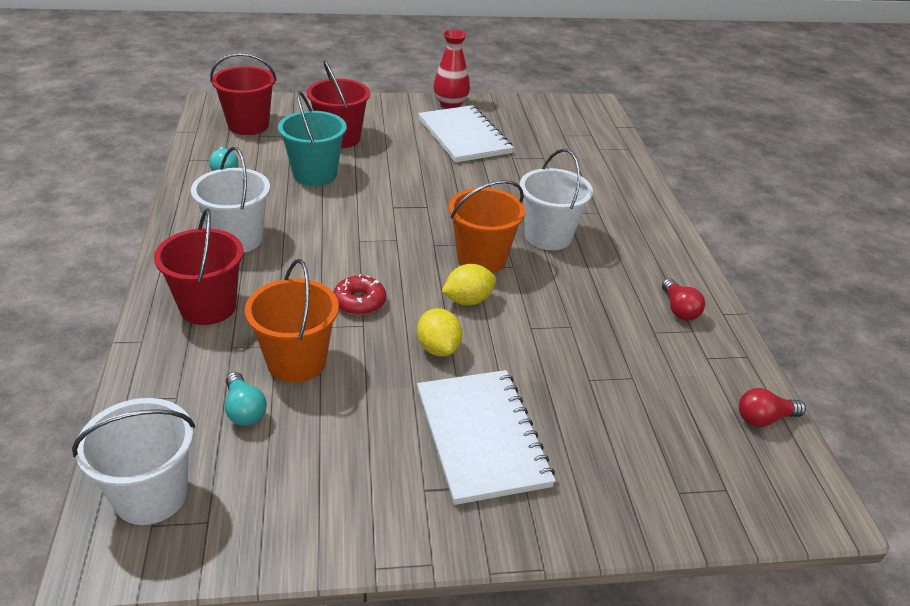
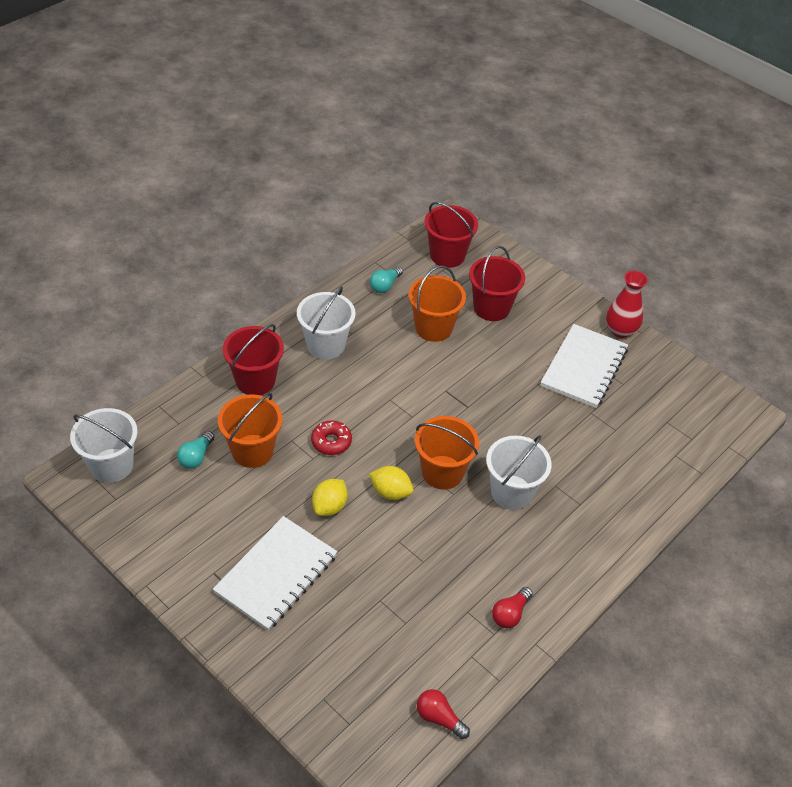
camera: 50 degrees right, 10 degrees up
(315, 174) = (433, 328): turquoise bucket -> orange bucket

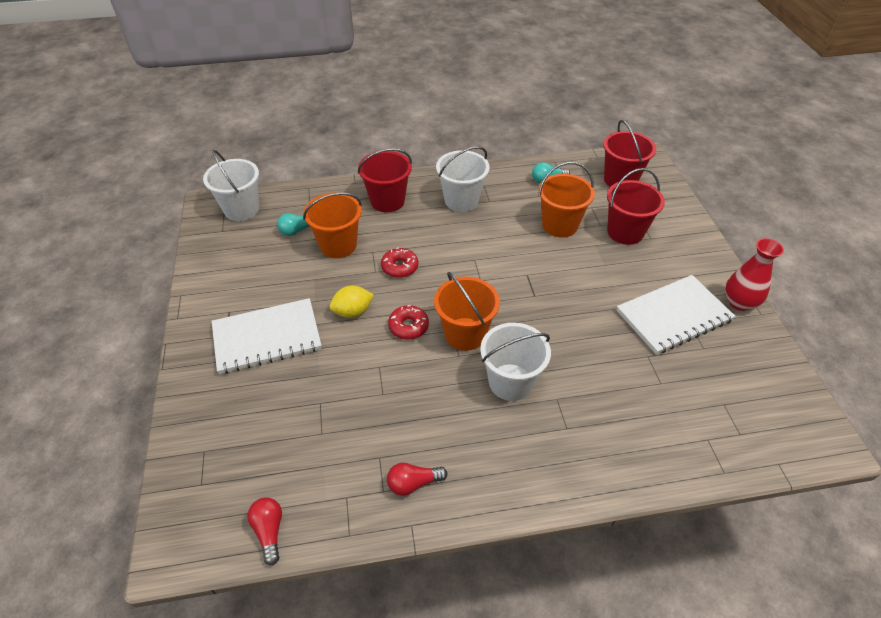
camera: 40 degrees right, 0 degrees up
(390, 492) = (408, 326): yellow lemon -> red donut

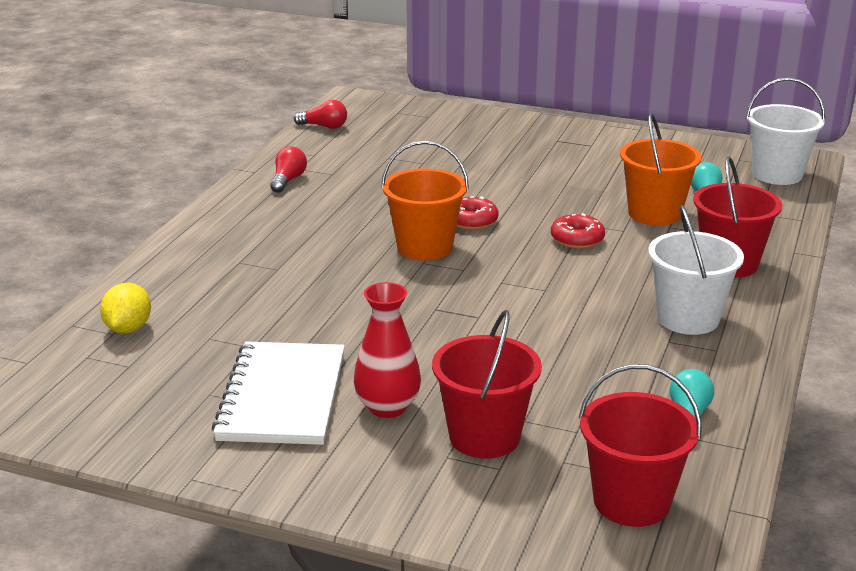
camera: 120 degrees right, 20 degrees down
(267, 338) = (533, 155): white notebook -> none
(352, 312) = (527, 198): yellow lemon -> yellow lemon (128, 328)
(510, 382) = (330, 251): white bucket -> none
(559, 225) = (557, 381): orange bucket -> none
(739, 302) = (233, 469): red vase -> red vase (387, 407)

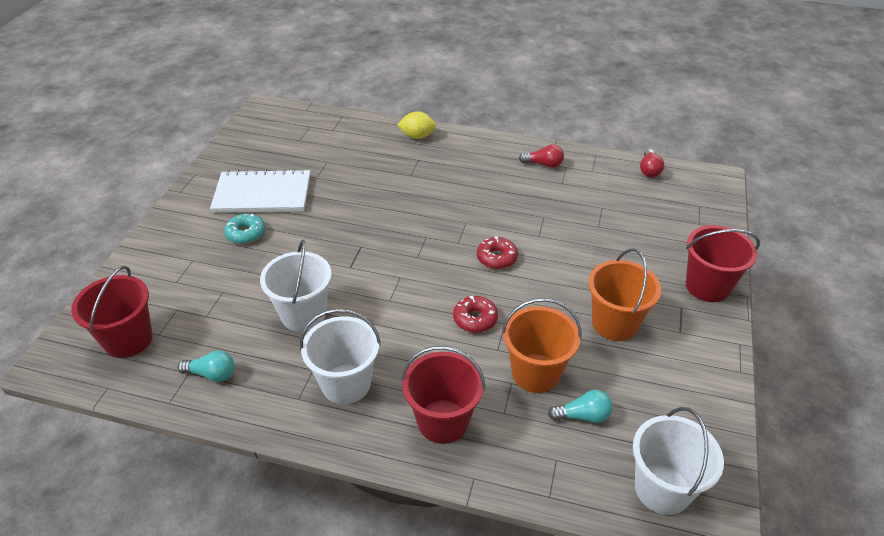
camera: 85 degrees right, 15 degrees up
(128, 328) = (337, 133): yellow lemon -> yellow lemon (417, 136)
(387, 407) = (246, 234): red vase -> turquoise donut
(425, 247) = (449, 236): orange bucket -> orange bucket (614, 323)
(484, 437) = (208, 274): red bucket -> red bucket (707, 286)
(572, 350) = (303, 314): none -> white bucket

